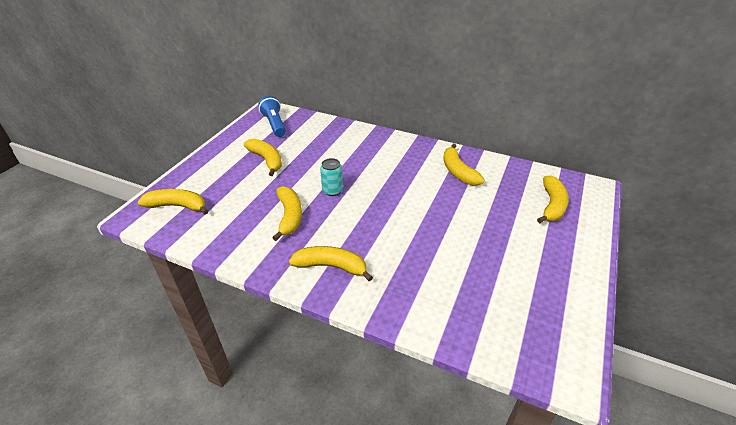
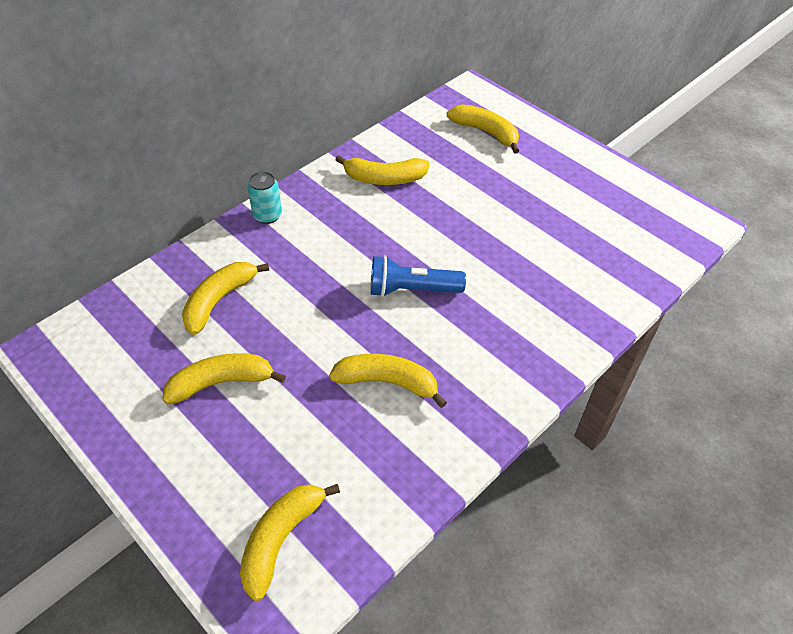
camera: 70 degrees left, 10 degrees up
(274, 124) = (111, 349): blue flashlight -> blue flashlight (412, 290)
(331, 266) = (508, 359): yellow banana -> yellow banana (219, 300)
(332, 190) = (354, 317): turquoise can -> turquoise can (267, 215)

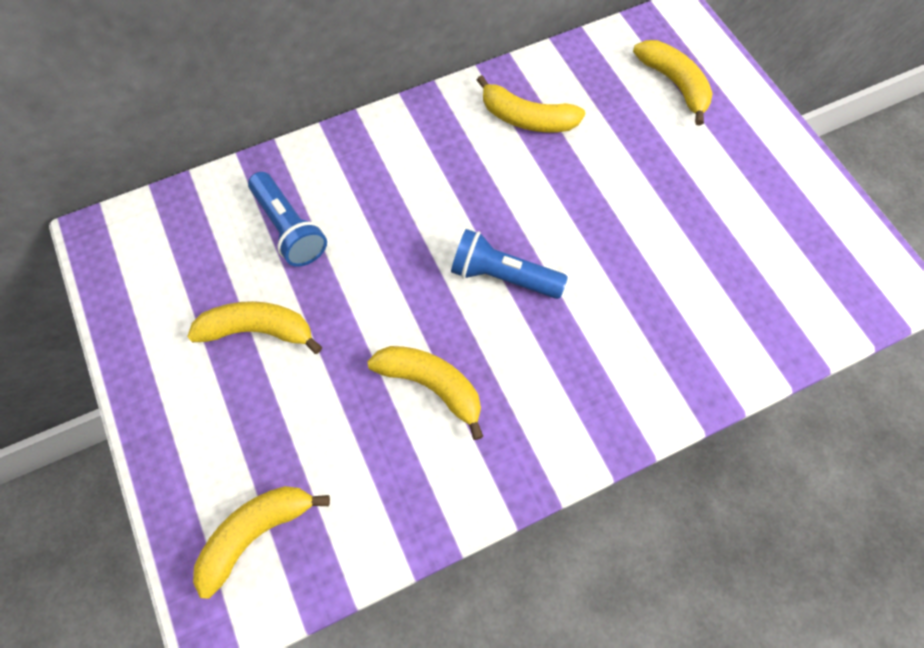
camera: 20 degrees right, 15 degrees up
(219, 300) = (289, 228): yellow banana -> blue flashlight
(267, 215) = (377, 133): turquoise can -> none

